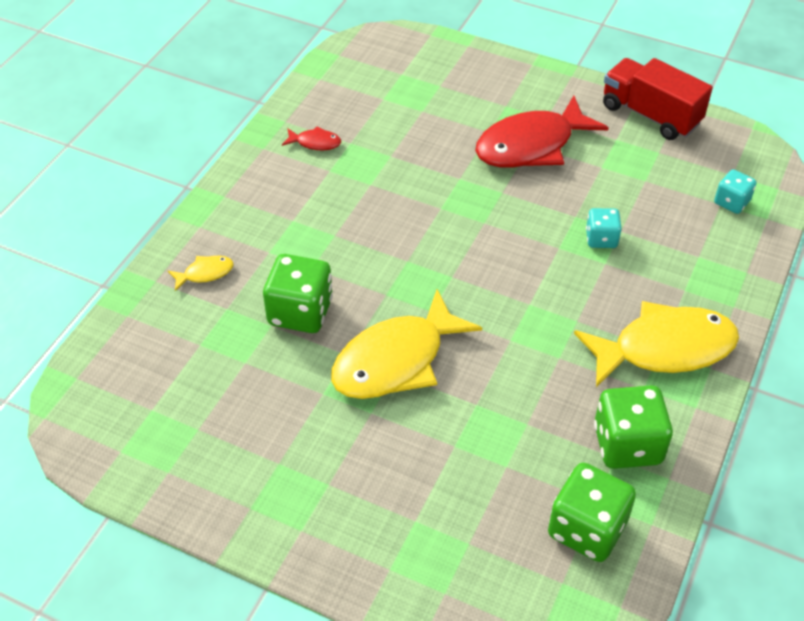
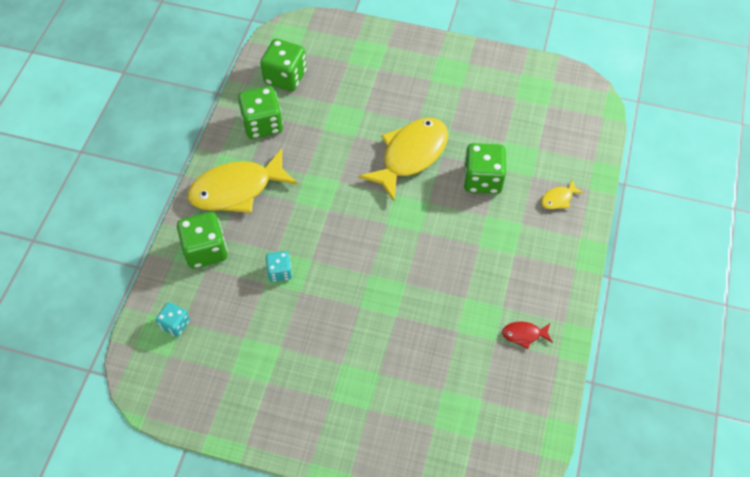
camera: 170 degrees right, 10 degrees up
(531, 145) = (341, 361): red fish -> none
(650, 115) = (236, 418): red truck -> none
(702, 276) = (206, 250): none -> green dice

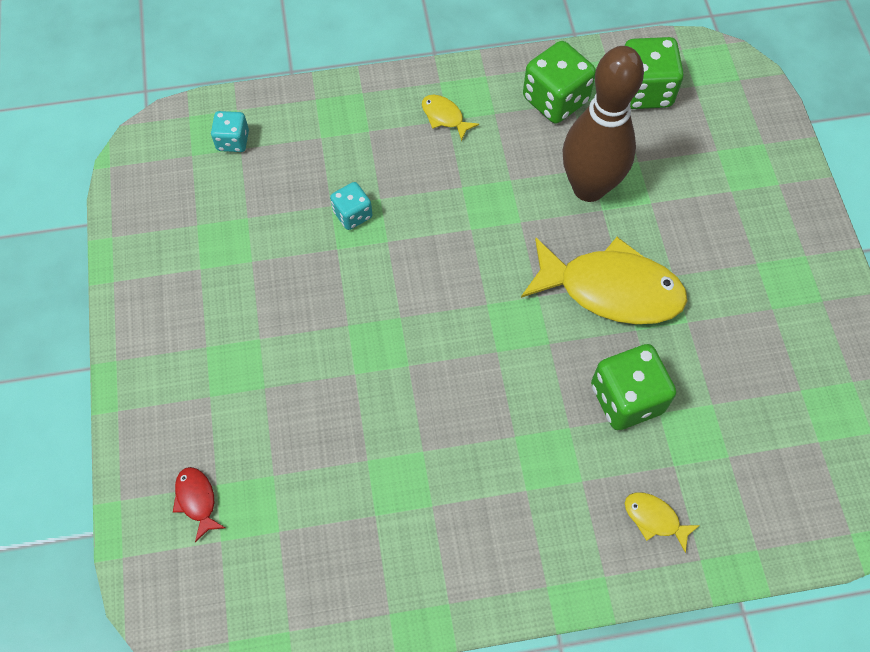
camera: 65 degrees right, 5 degrees up
(206, 250) = (343, 125): green dice -> none
(237, 189) = (444, 117): yellow fish -> yellow fish, size x0.42
(336, 135) = (589, 188): none -> brown bowling pin
(524, 334) = (402, 552): red fish -> red fish (197, 500)

